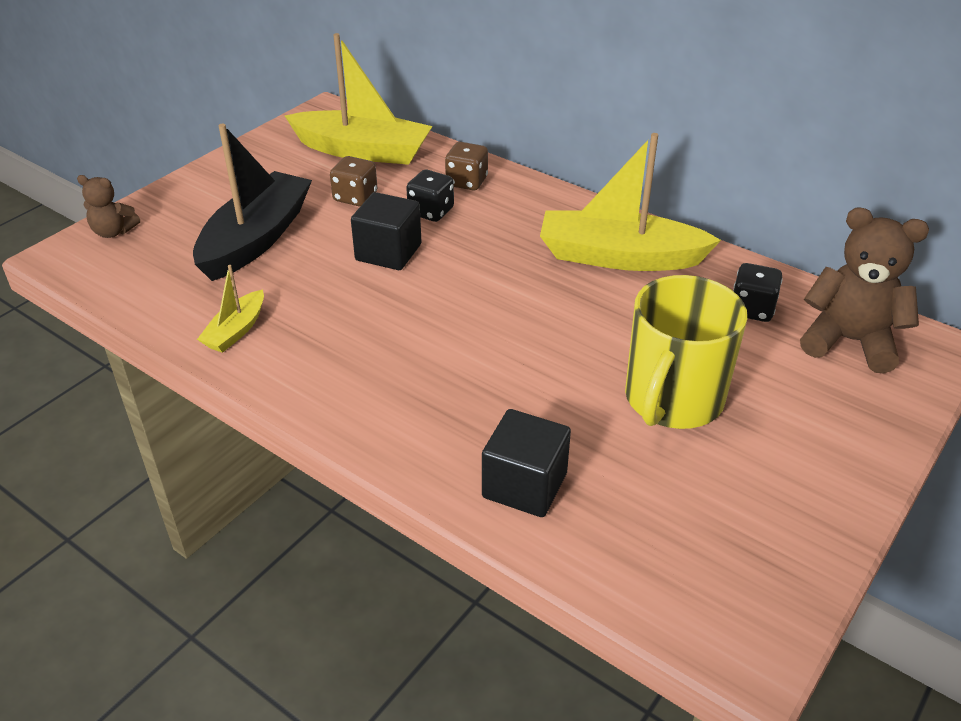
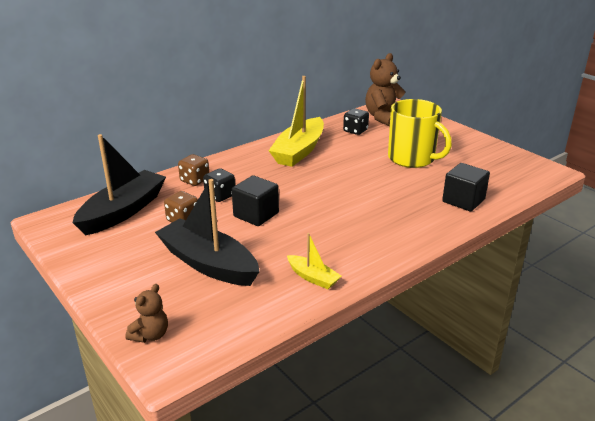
camera: 75 degrees left, 10 degrees down
(363, 151) = (123, 211): yellow boat -> black boat

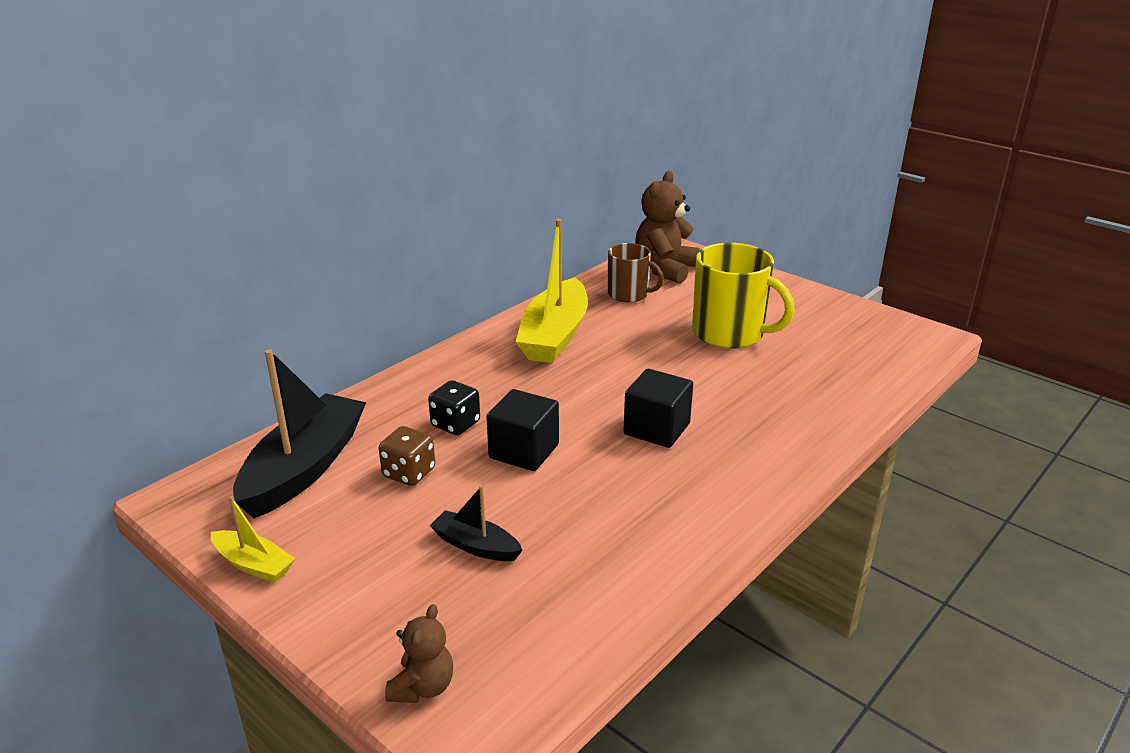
camera: 10 degrees left, 0 degrees up
(194, 180) = (405, 401): brown dice -> none
(208, 263) = (475, 546): black boat -> black boat, size x0.49
(313, 277) = (649, 550): yellow boat -> yellow boat (254, 564)
(355, 131) = (629, 294): black dice -> brown mug
(463, 200) = (828, 396): black cube -> black cube (656, 429)

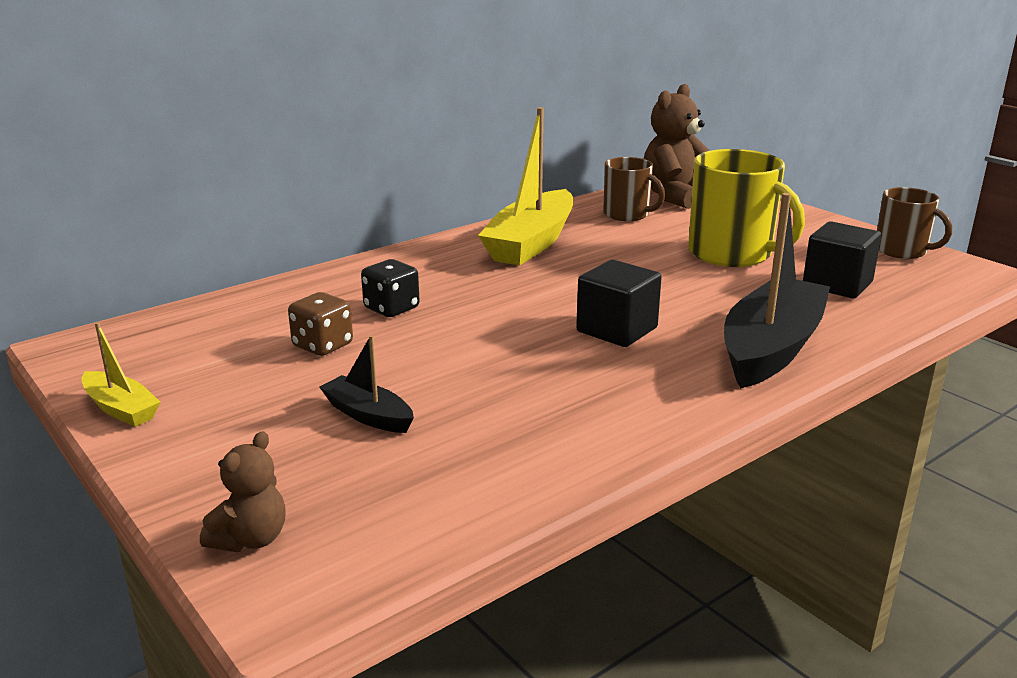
camera: 10 degrees right, 5 degrees down
(305, 468) = (214, 332): black boat -> black boat (771, 348)
(524, 451) = (457, 337): black cube -> black cube (837, 284)
(867, 318) = (902, 251): none -> brown mug

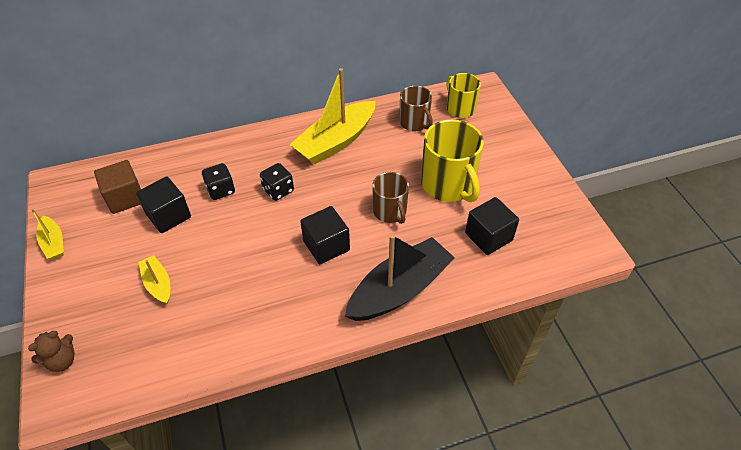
camera: 20 degrees right, 25 degrees up
(225, 341) = (125, 198): none -> brown cube
(322, 345) = (168, 216): brown dice -> black cube
(368, 415) = (158, 284): black boat -> yellow boat
(487, 294) = (278, 190): none -> black dice
(675, 197) = (460, 108): brown teddy bear -> yellow mug
(902, 251) = (561, 211): brown mug -> brown mug (390, 212)

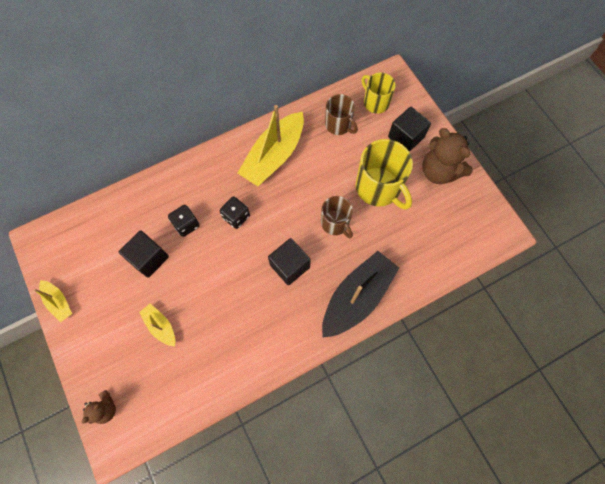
camera: 10 degrees left, 20 degrees up
(125, 198) = (105, 246): brown cube -> none
(488, 237) = (419, 235): black cube -> black cube (406, 137)
(522, 179) = (439, 171): none -> brown teddy bear

